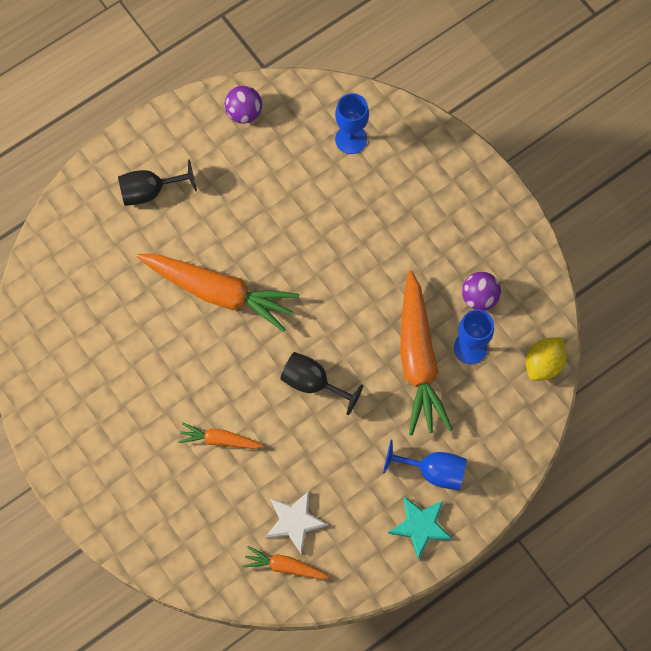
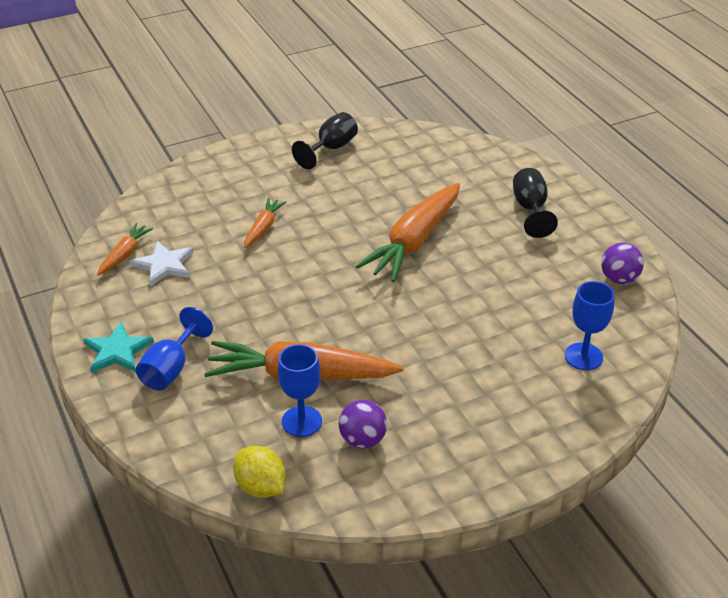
camera: 100 degrees right, 30 degrees down
(313, 383) = (300, 293): black goblet -> black goblet (331, 148)

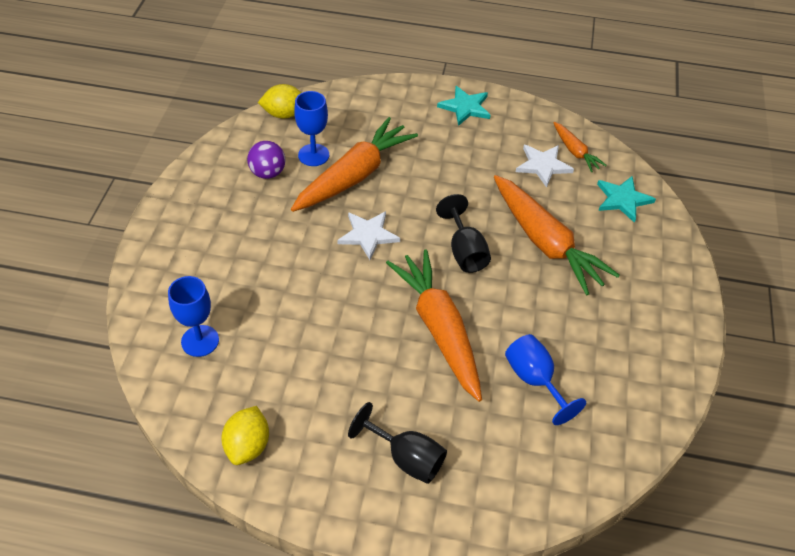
camera: 125 degrees right, 10 degrees up
(167, 208) = (622, 199): none -> turquoise star
(171, 369) = (423, 122): blue goblet -> blue goblet (534, 380)
(263, 228) = (545, 242): orange carrot -> orange carrot, size x2.04
(331, 148) = (643, 361): black goblet -> black goblet (464, 251)
(365, 325) = (368, 235): none -> white star
(619, 279) = (248, 446): purple ball -> yellow lemon

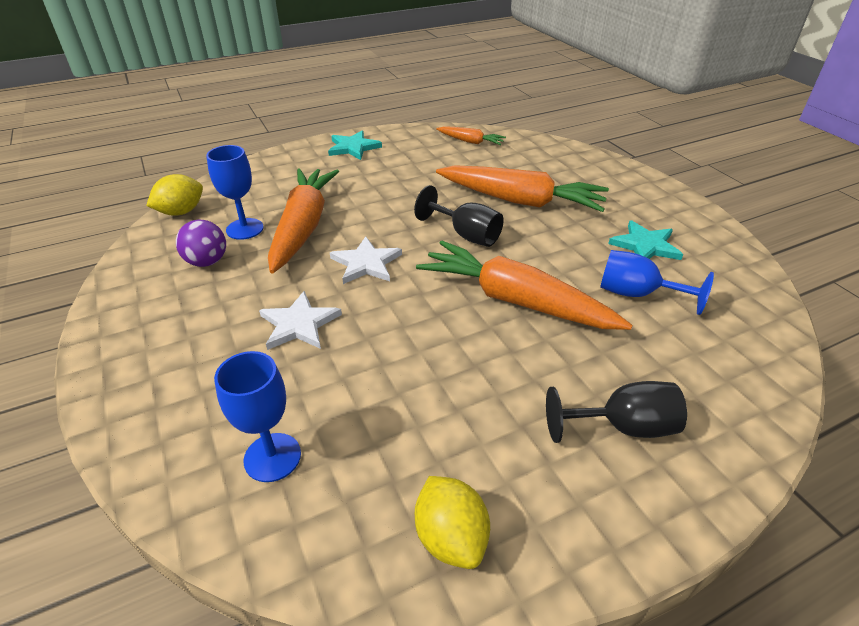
camera: 35 degrees left, 10 degrees down
(543, 166) = (458, 158): white star -> white star (299, 324)
(622, 199) = (539, 154): turquoise star -> turquoise star (645, 245)

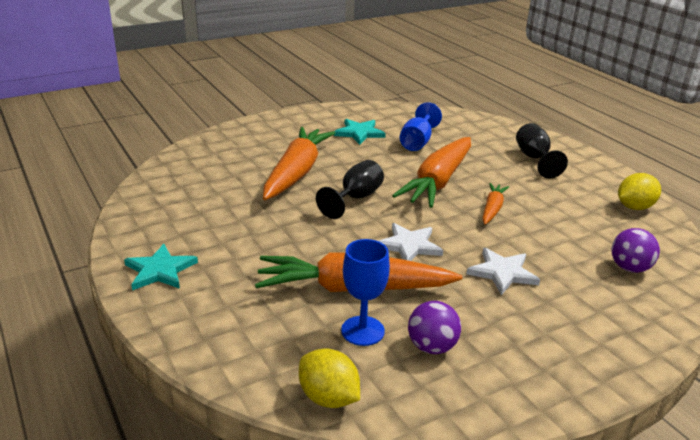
camera: 95 degrees left, 10 degrees down
(272, 457) = (629, 268): blue goblet -> purple ball
(470, 141) = (166, 193): orange carrot -> orange carrot (492, 209)

